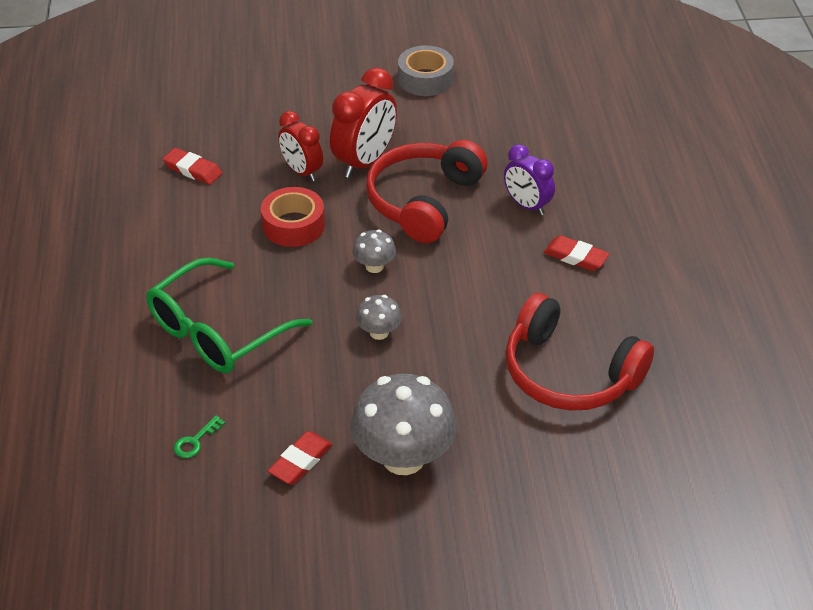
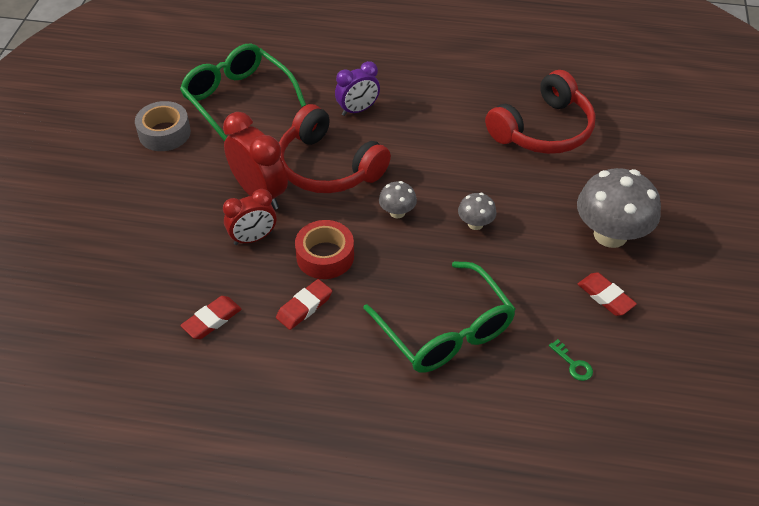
camera: 75 degrees left, 5 degrees up
(500, 114) = (238, 99): none -> green glasses
(575, 257) = (425, 98): red eraser -> red eraser (304, 307)

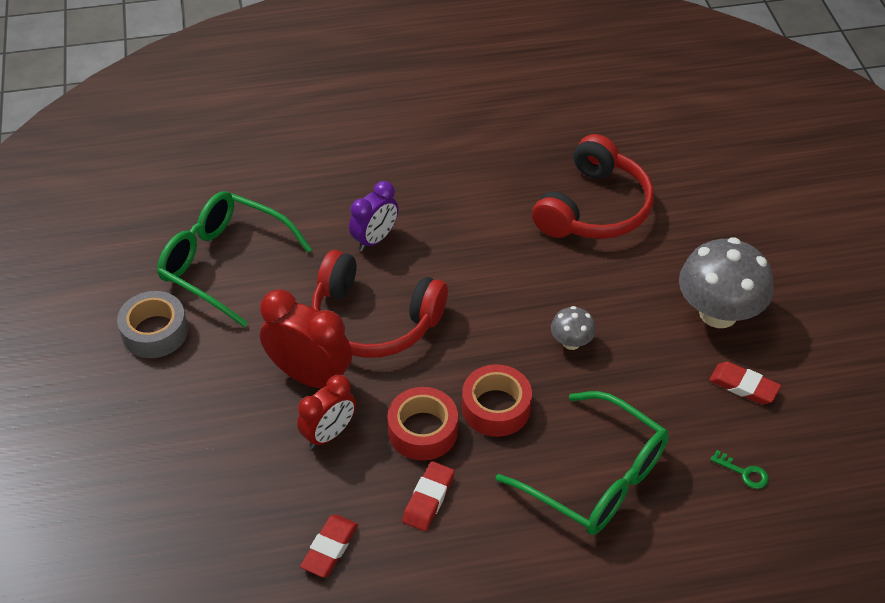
camera: 20 degrees left, 0 degrees up
(390, 255) = (496, 407): none -> red tape
(397, 212) = (479, 353): grey mushroom -> none

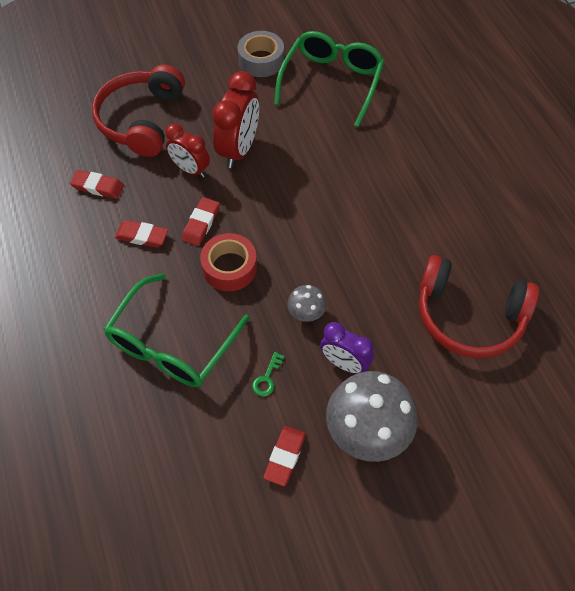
camera: 80 degrees right, 10 degrees up
(374, 320) = (299, 177): red headphones -> red headphones (141, 120)
(375, 239) = (382, 164): purple clock -> purple clock (344, 363)
(423, 430) = (201, 224): red tape -> red eraser
(744, 472) = (190, 459): green key -> green key (267, 378)

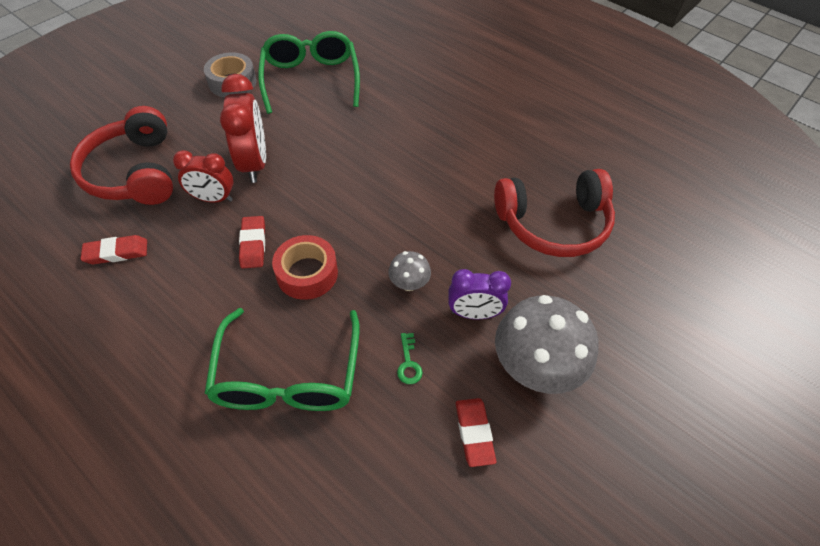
camera: 30 degrees left, 5 degrees down
(142, 236) = (194, 281): red eraser -> none

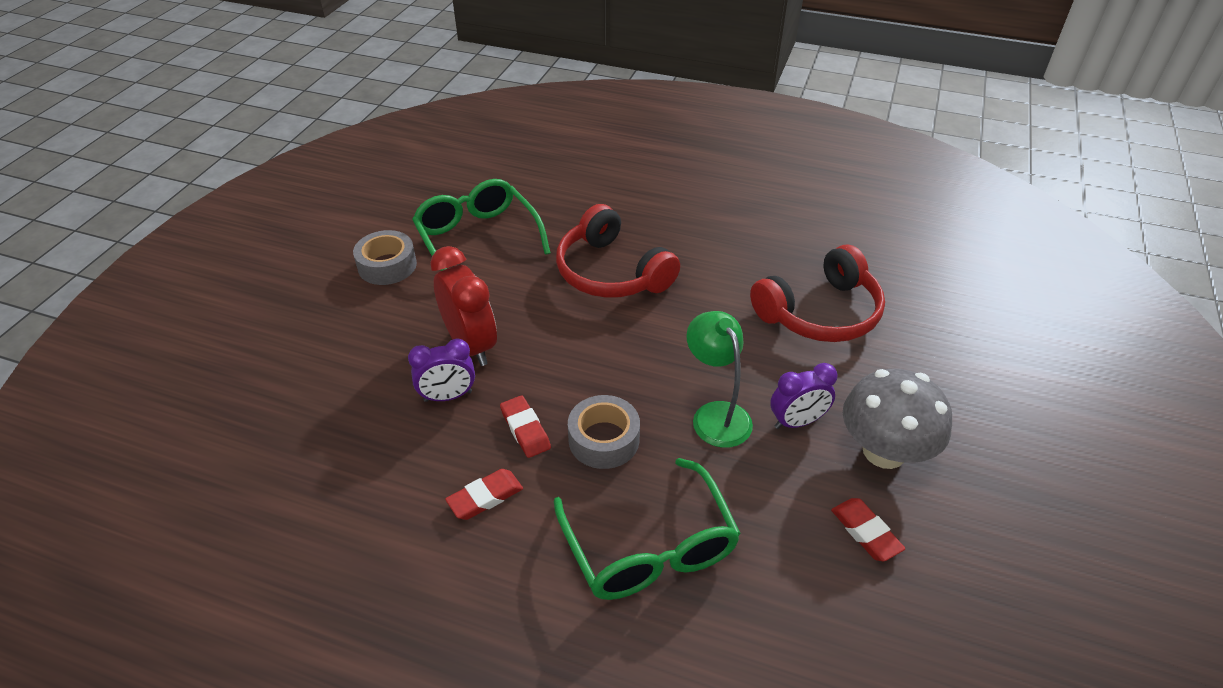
camera: 20 degrees left, 10 degrees down
(116, 252) = (370, 489): red eraser -> red eraser (485, 497)
(134, 172) = (332, 396): red headphones -> red headphones (611, 272)
(213, 199) = (448, 396): red clock -> purple clock
(307, 273) = (604, 439): red tape -> grey tape
(408, 363) = (763, 490): green key -> none
(409, 283) = (716, 414): grey mushroom -> green lamp

